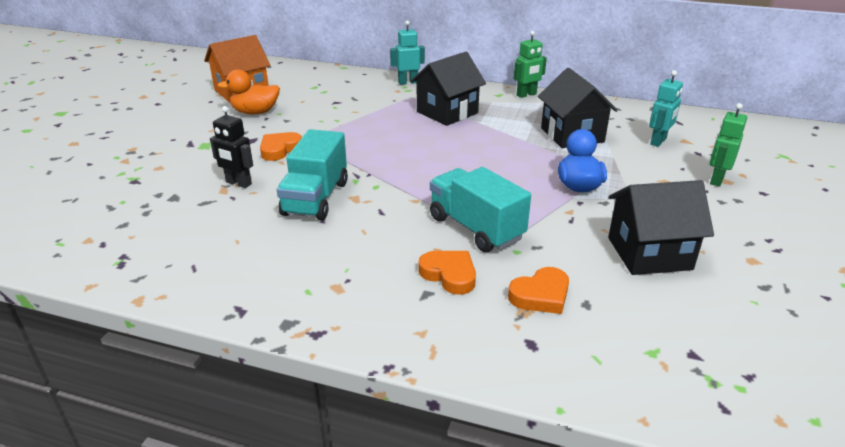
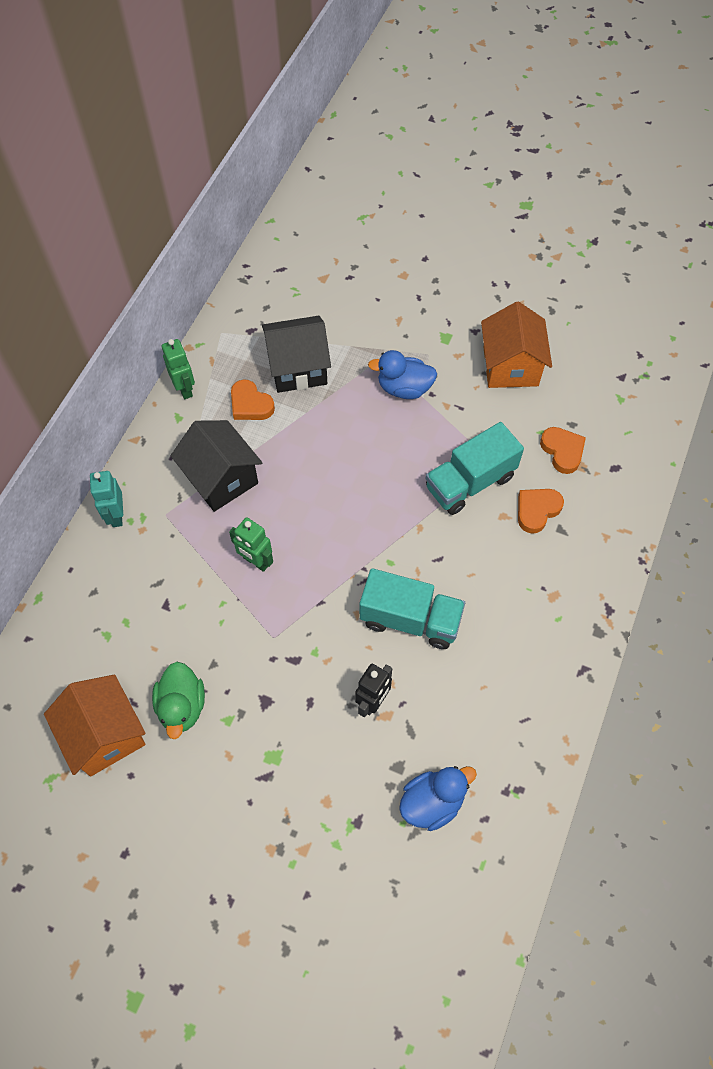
camera: 85 degrees left, 30 degrees up
(133, 215) = (432, 802): none -> blue duck
(255, 112) = (182, 706): orange duck -> green duck
(280, 149) = (295, 664): orange heart -> orange heart (250, 404)
(649, 253) = (510, 366): black house -> orange house
(658, 141) = (322, 300): turquoise robot -> none
(716, 180) = (401, 282): green robot -> green robot (256, 561)

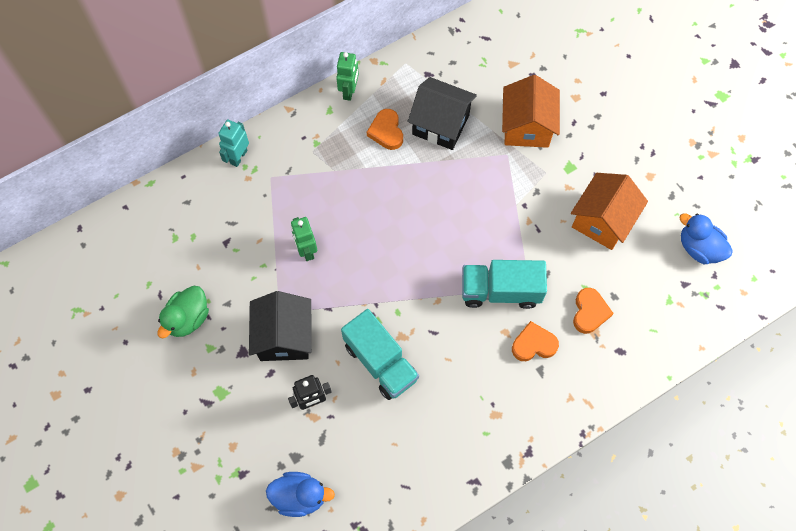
camera: 35 degrees right, 5 degrees up
(105, 735) = (128, 304): orange house -> orange house (526, 127)
(221, 479) = (326, 175): black house -> black house (284, 337)
(404, 388) = (507, 188): blue duck -> blue duck (699, 248)

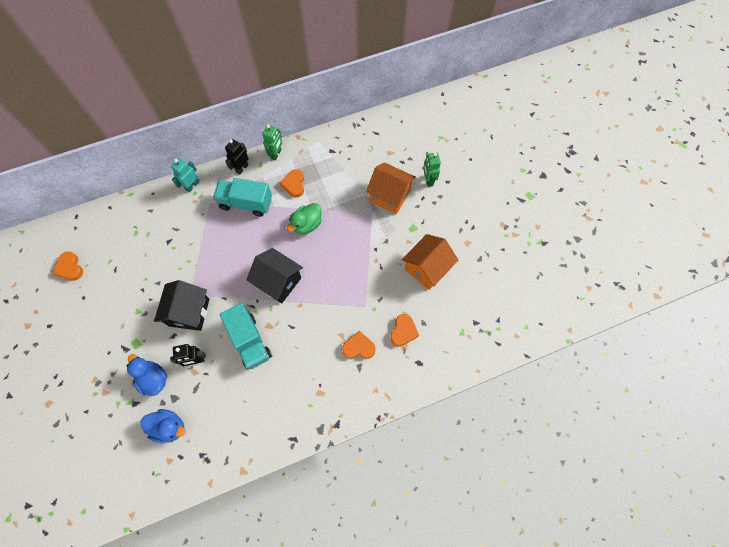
camera: 10 degrees right, 0 degrees up
(93, 303) = (70, 268): none -> orange heart
(188, 318) = (128, 288): green duck -> green duck (307, 225)
(304, 119) = (242, 168): none -> black robot
(306, 250) = (220, 255): green robot -> green robot (428, 180)
(440, 124) = (331, 185): black house -> black house (278, 282)
(500, 291) = (344, 305): turquoise truck -> turquoise truck (246, 203)
(526, 127) = (389, 196): orange house -> orange house turned 75 degrees counterclockwise
(699, 248) = (491, 299): blue duck -> blue duck (153, 379)

